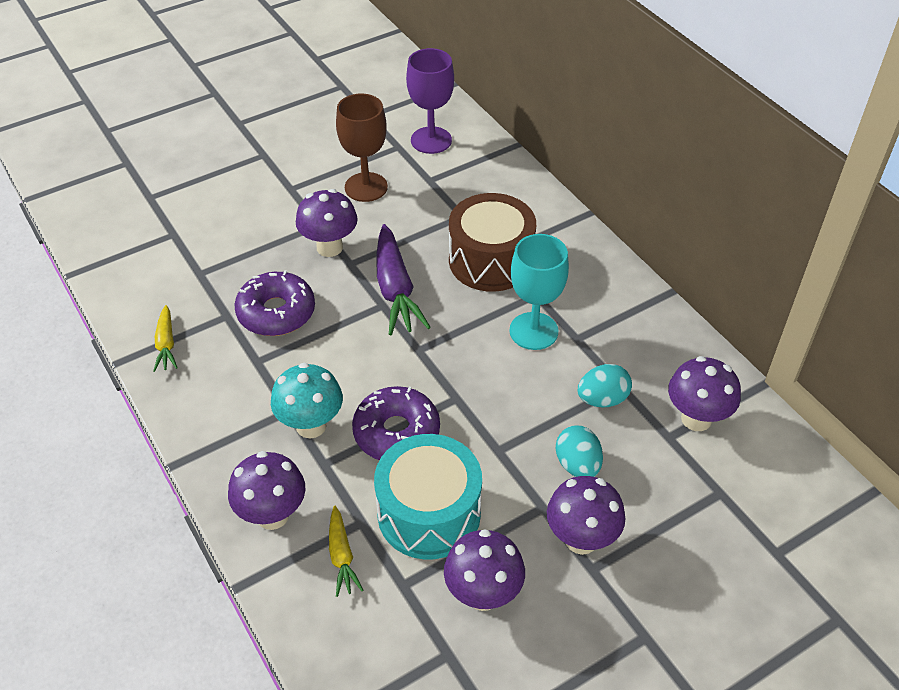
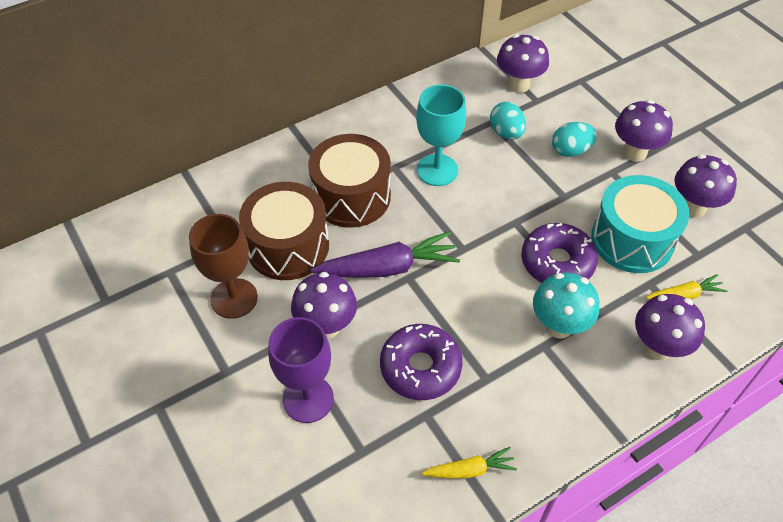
camera: 90 degrees left, 5 degrees up
(425, 218) = (288, 246): none -> brown drum
(431, 140) = (164, 242): purple goblet -> purple goblet (308, 399)

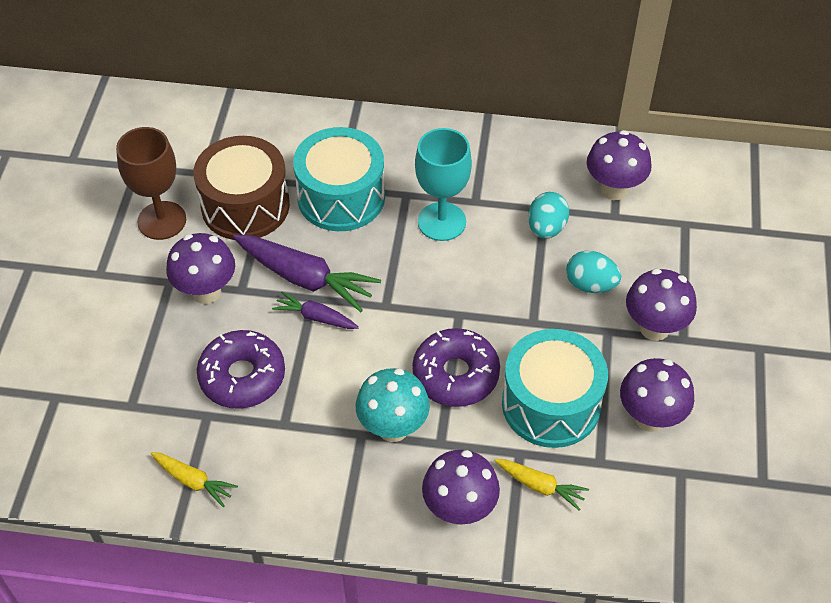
camera: 40 degrees right, 0 degrees up
(308, 399) = (134, 338): purple goblet -> none
(351, 196) = (341, 197): brown drum -> turquoise drum
(425, 289) = (316, 317): none -> purple carrot

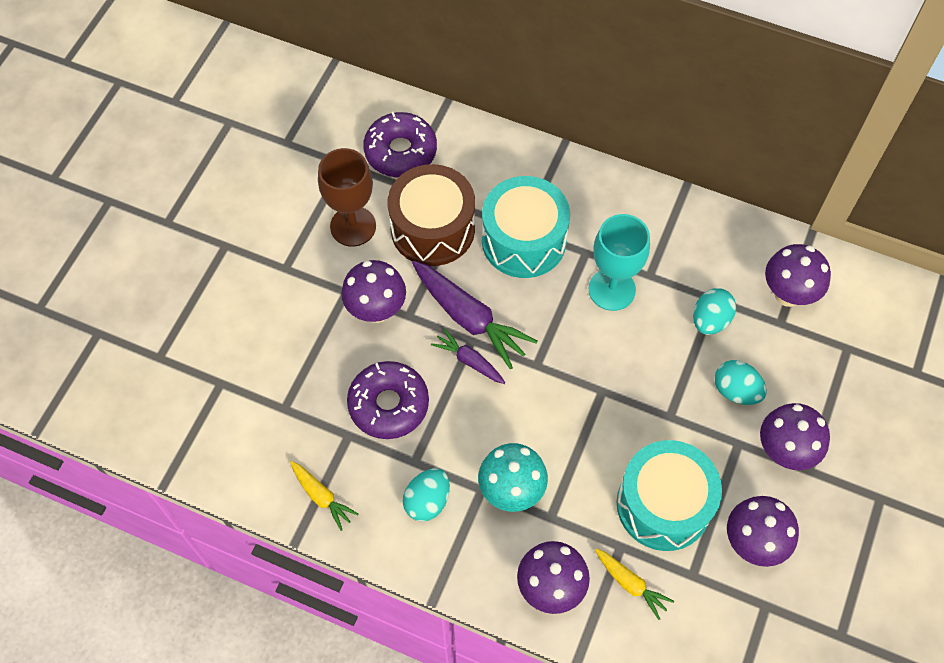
camera: 15 degrees right, 10 degrees up
(308, 458) = (427, 501): none -> turquoise egg
(455, 375) = (582, 452): purple donut -> purple donut (400, 151)

